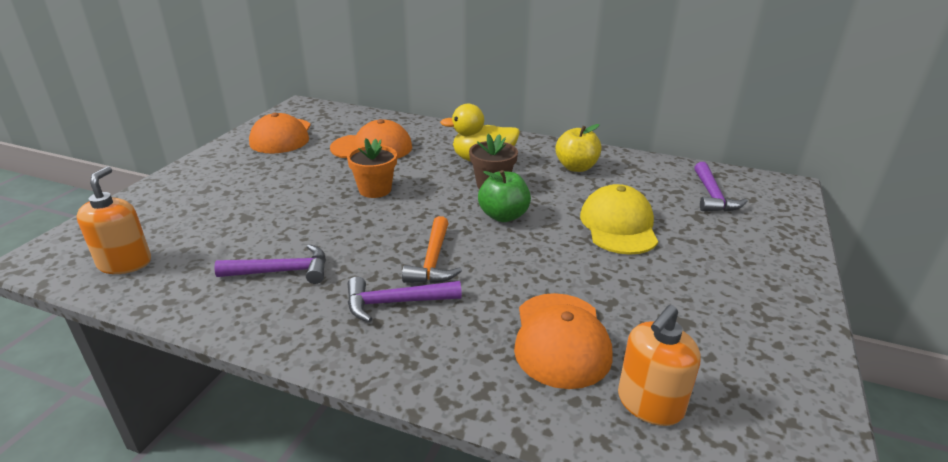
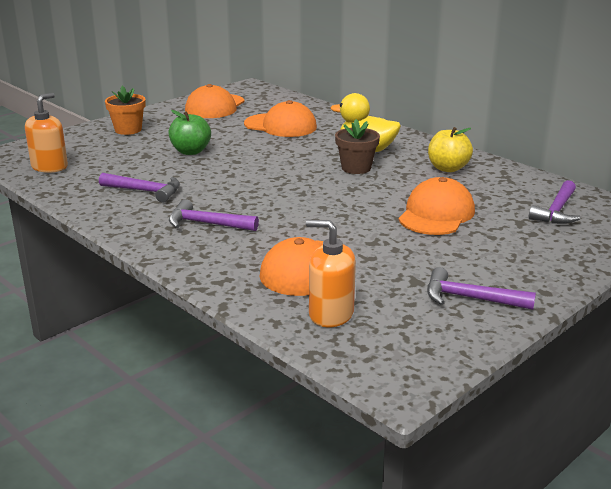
camera: 25 degrees right, 5 degrees down
(375, 190) = (256, 155): orange flower pot -> orange flower pot (128, 130)
(433, 261) = (257, 206): orange hammer -> none
(503, 216) = (343, 190): green apple -> green apple (191, 151)
(618, 225) = (436, 214): yellow cap -> orange cap
(649, 404) = (331, 314): orange soap dispenser -> orange soap dispenser turned 45 degrees clockwise
(754, 329) = (470, 298): none -> purple hammer

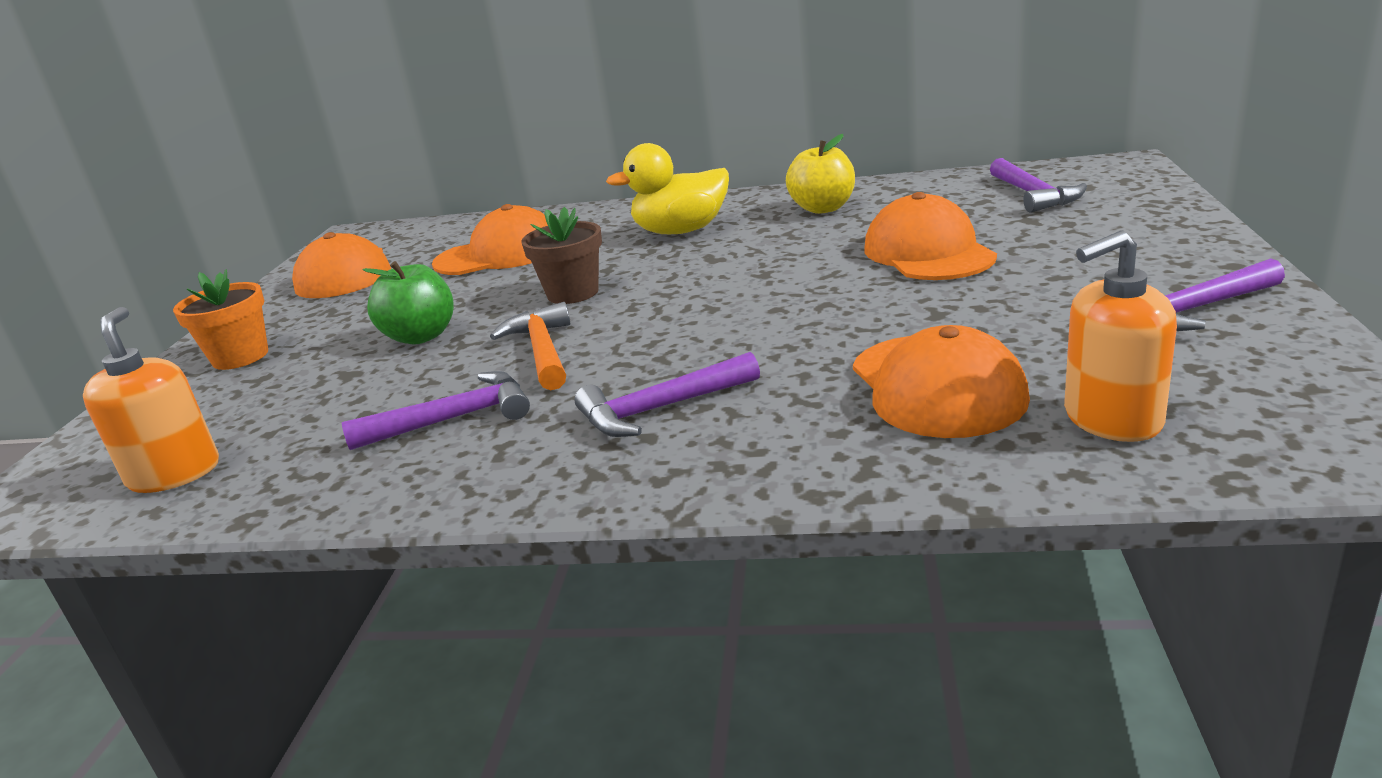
camera: 35 degrees left, 0 degrees up
(215, 180) = (543, 351): none -> orange hammer
(356, 168) = (714, 253): brown flower pot -> brown flower pot (573, 293)

